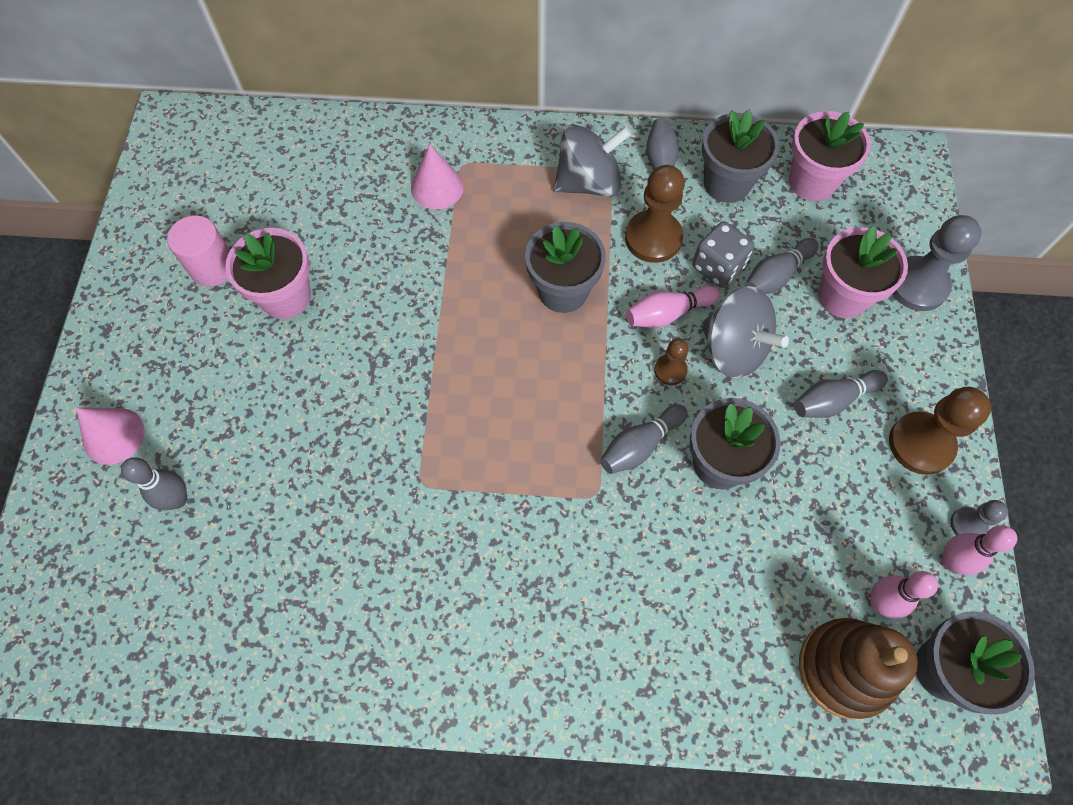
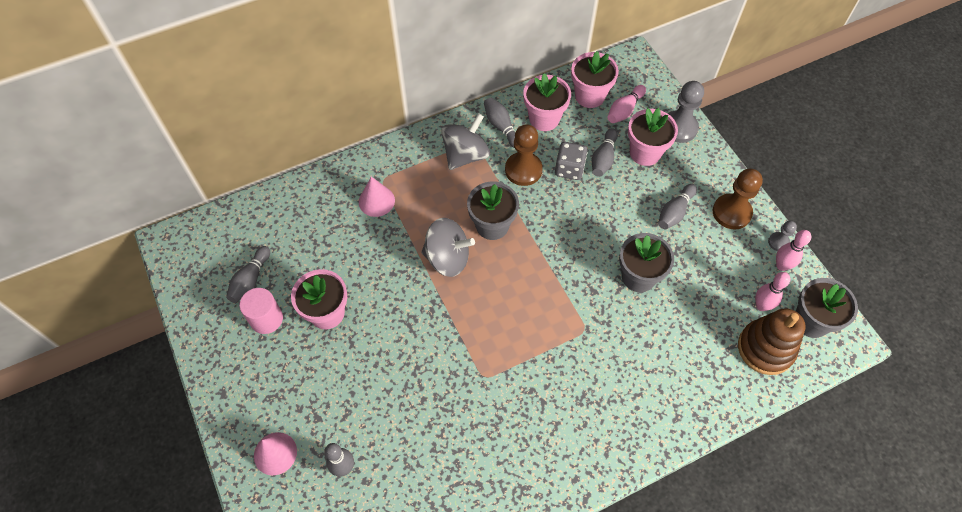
camera: 30 degrees left, 5 degrees down
(640, 445) = (590, 290): grey bowling pin -> grey bowling pin (250, 280)
(667, 314) = (559, 209): pink bowling pin -> pink bowling pin (624, 110)
(670, 370) = (580, 240): brown pawn -> none
(727, 183) = (544, 119): grey flower pot -> pink flower pot
(733, 349) = (606, 211): grey spinning top -> grey spinning top (447, 258)

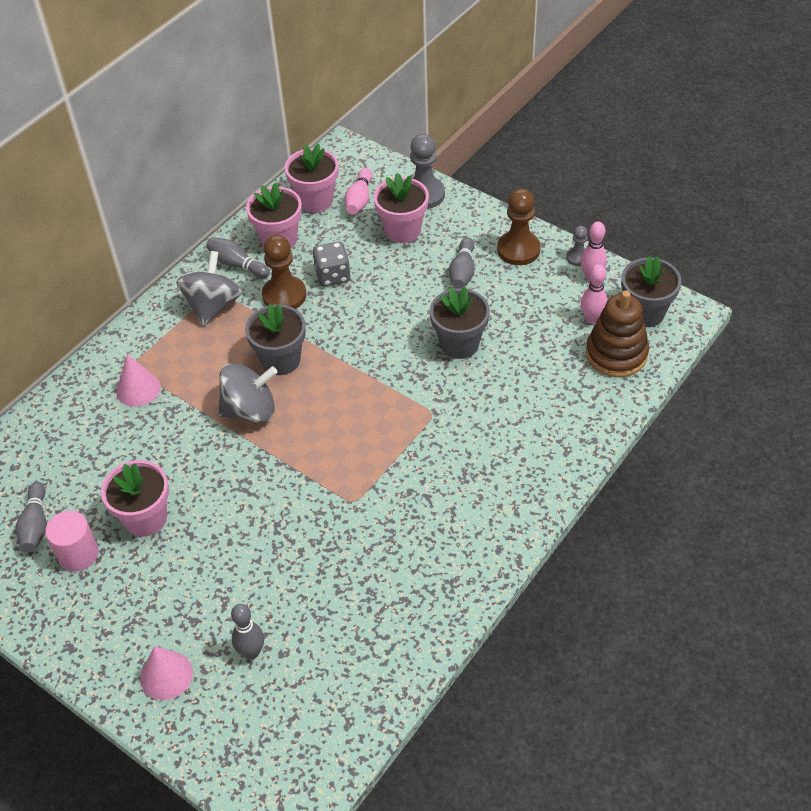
camera: 25 degrees left, 10 degrees down
(603, 158) = (363, 252): grey bowling pin -> none

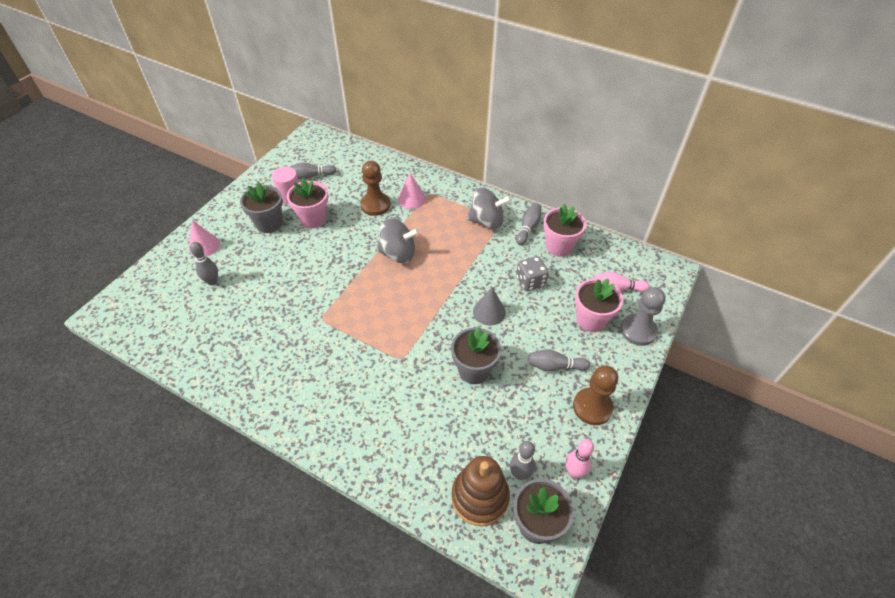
camera: 80 degrees right, 0 degrees up
(250, 410) = (398, 254): grey spinning top -> grey spinning top turned 60 degrees counterclockwise
(281, 360) = (443, 263): grey flower pot -> grey flower pot (269, 223)
(284, 295) = (504, 257): brown pawn -> brown pawn (375, 205)
(315, 200) = (607, 261): pink flower pot -> none
(374, 321) = (489, 312): none -> grey cone
(577, 257) = (595, 458): grey pawn -> none
(592, 319) = (520, 474): pink bowling pin -> grey bowling pin

